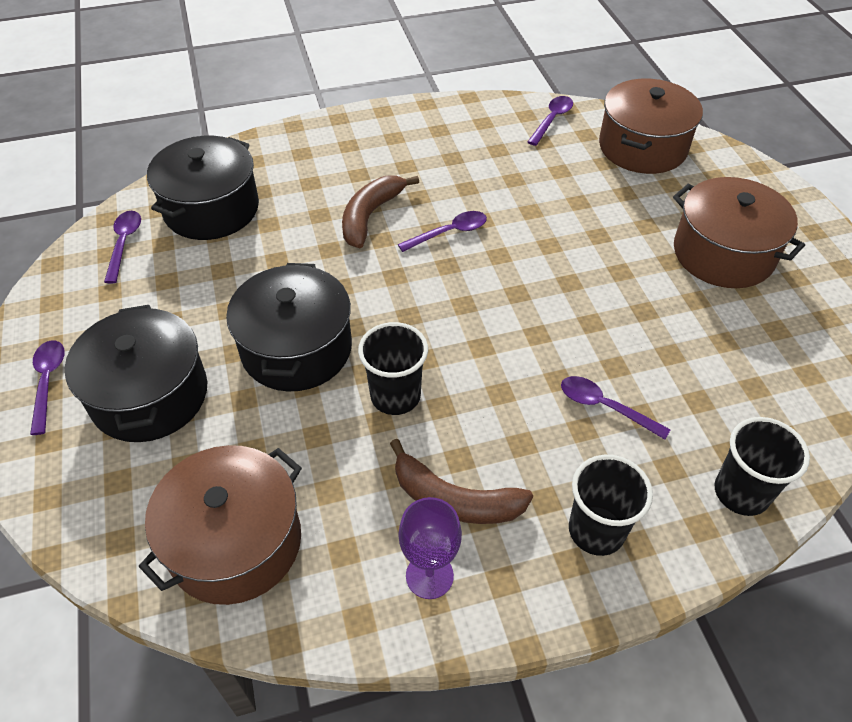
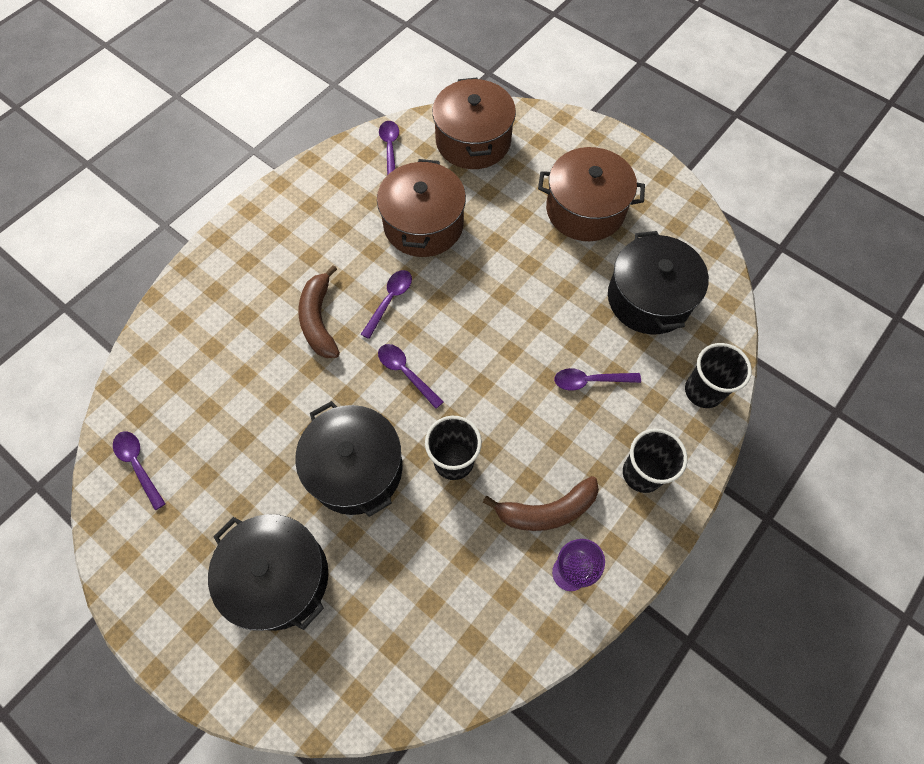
camera: 35 degrees left, 15 degrees up
(48, 382) = (189, 621): purple spoon -> purple spoon (406, 373)
(211, 209) = (184, 388): black pot -> black pot (649, 298)
(235, 542) = (433, 639): brown pot -> brown pot (423, 224)

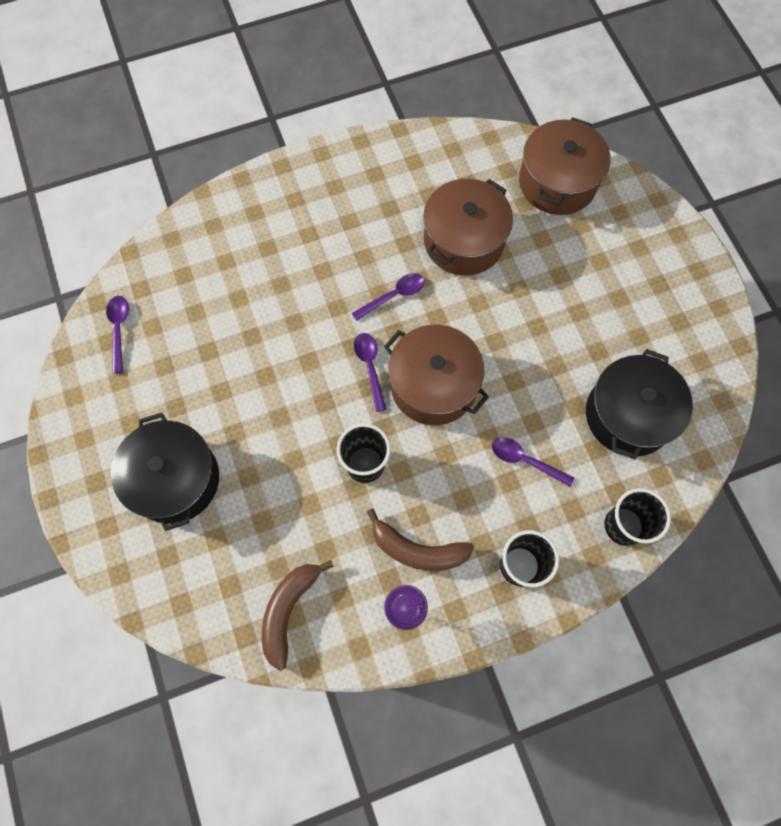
camera: 30 degrees right, 5 degrees up
(319, 320) = (324, 282): brown banana -> brown banana (288, 610)
(355, 469) = (282, 426): black pot -> none
(390, 149) = (476, 154): purple spoon -> none
(585, 210) = (622, 301): brown pot -> brown pot (433, 385)

